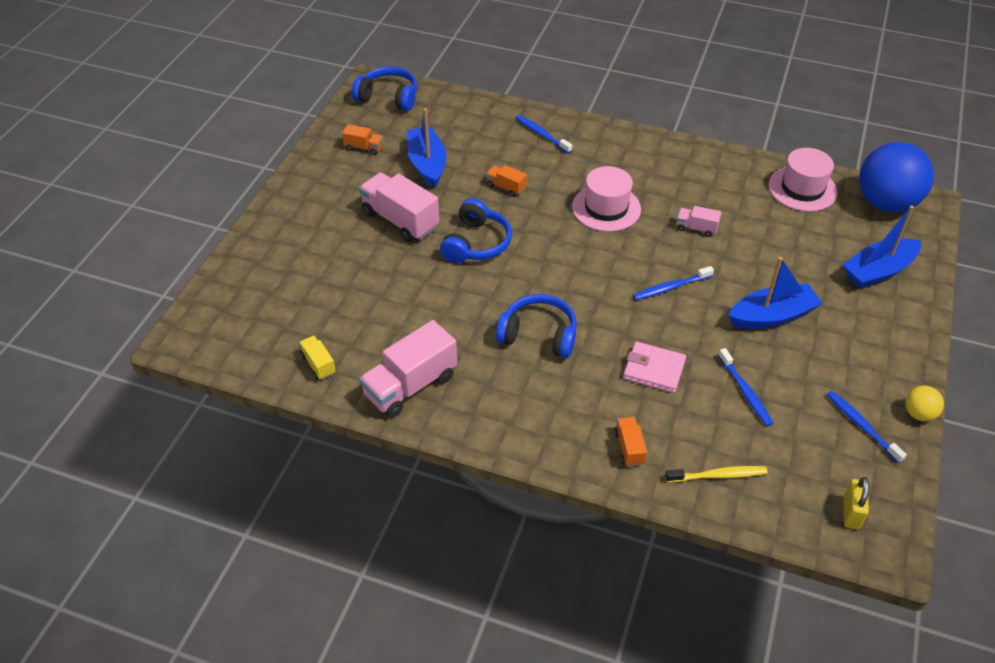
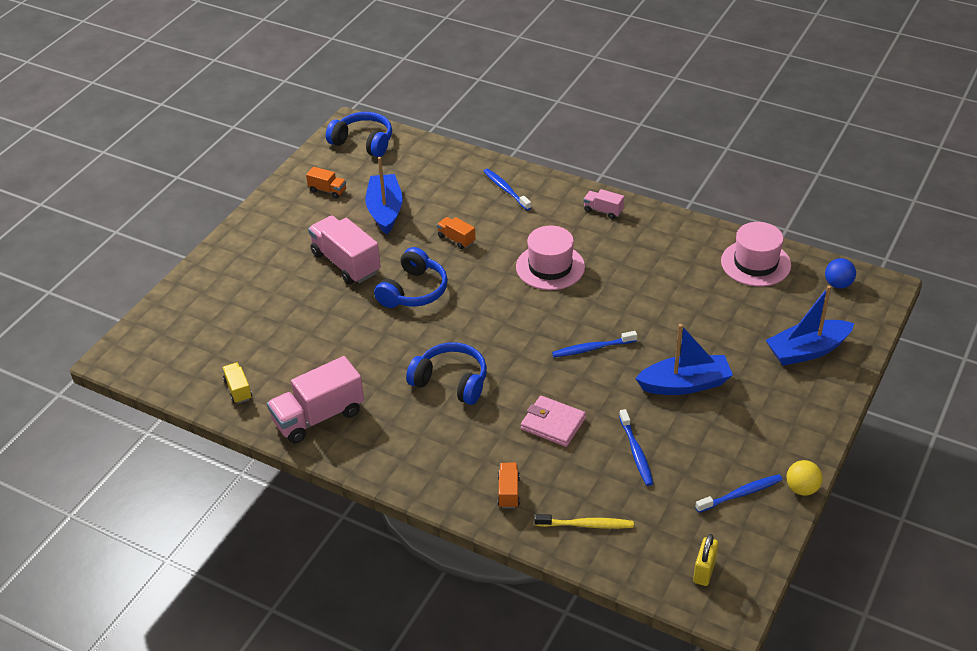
camera: 10 degrees right, 5 degrees down
(696, 228) = (635, 294): pink truck -> pink truck (603, 211)
(861, 425) = (741, 494): blue toothbrush -> blue toothbrush turned 90 degrees clockwise
(885, 203) = (838, 284): blue ball -> blue ball, size x0.43

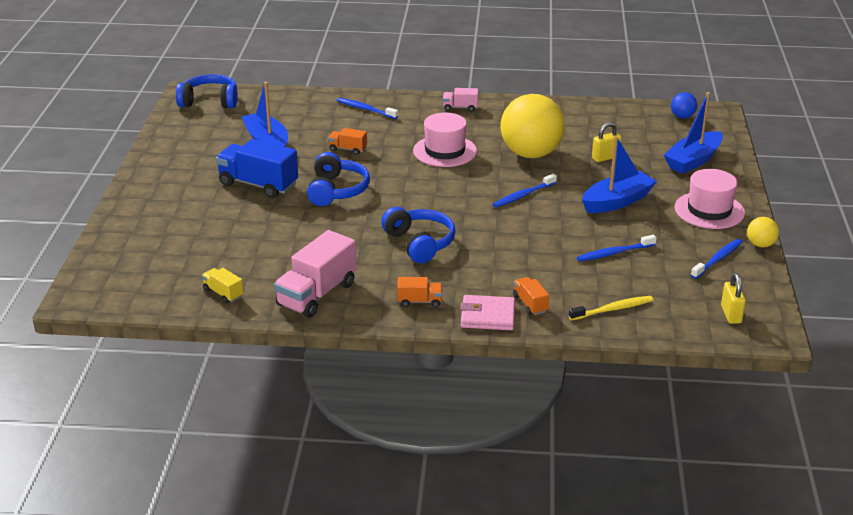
camera: 25 degrees left, 10 degrees down
(327, 190) = (201, 139): orange truck -> orange truck (420, 301)
(346, 263) = (258, 184): pink truck -> blue truck
(451, 382) = (420, 243): blue headphones -> blue headphones turned 60 degrees clockwise
(553, 423) = (530, 251): pink wallet -> pink wallet (487, 316)
(636, 294) = (531, 154): none -> yellow ball
(636, 452) = (614, 253): blue toothbrush -> blue toothbrush turned 105 degrees clockwise
(712, 320) = (605, 158): none -> yellow padlock
(755, 263) = (609, 116): pink hat -> pink hat (709, 210)

